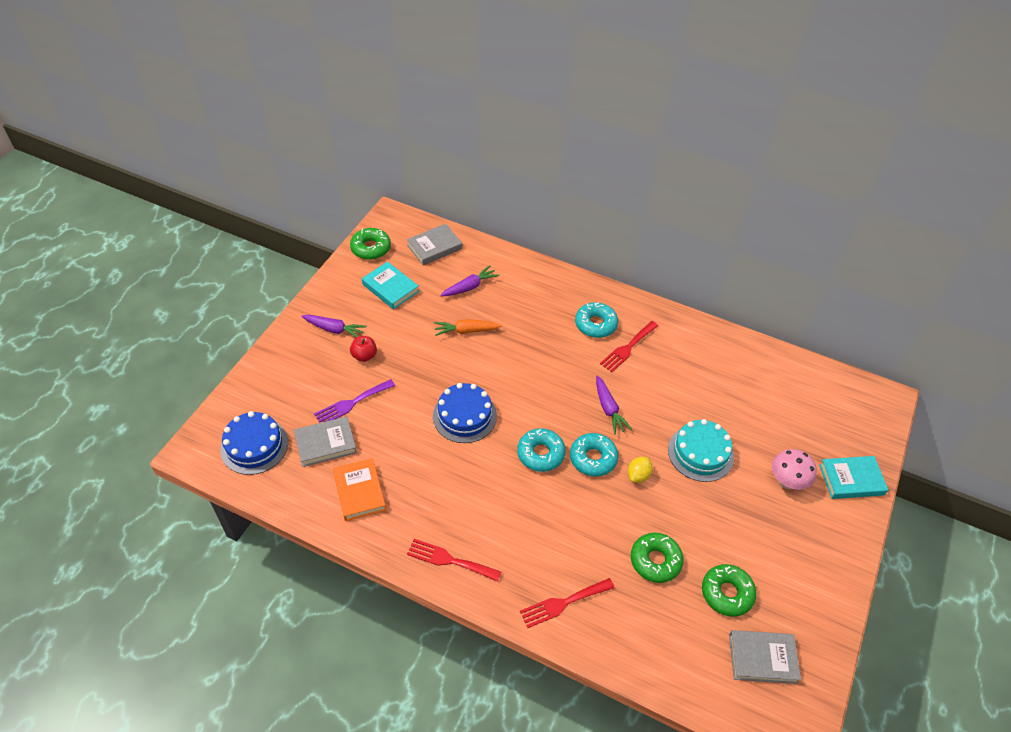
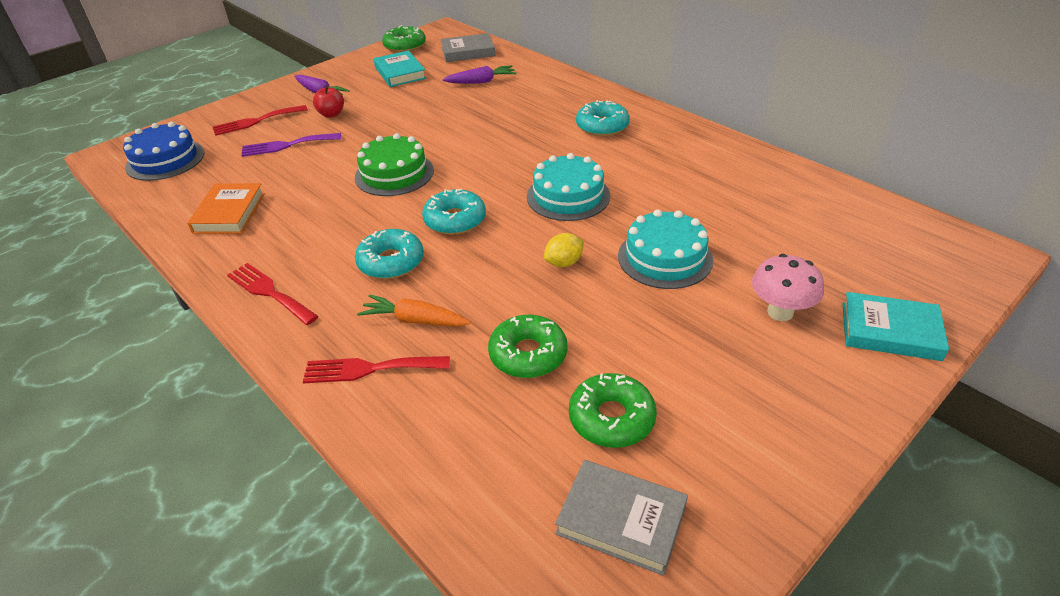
camera: 25 degrees right, 10 degrees down
(326, 444) = (232, 170): grey book -> none
(464, 416) = (394, 174): blue cake -> green cake
(466, 331) = (451, 111): orange carrot -> orange carrot (415, 320)
(593, 458) = (516, 236): turquoise donut -> turquoise donut (391, 262)
(608, 409) = (568, 196): purple carrot -> turquoise cake
(627, 348) = (628, 150): red fork -> red fork (256, 121)

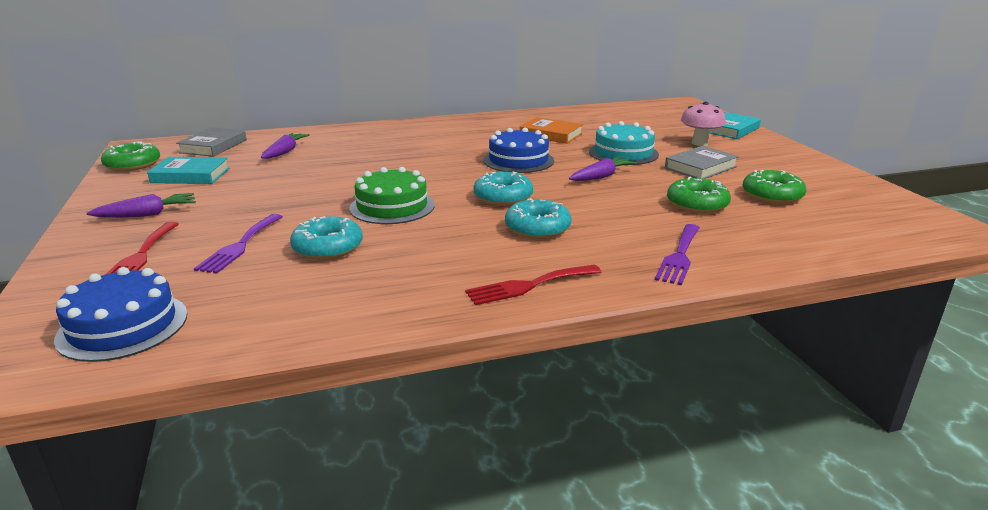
camera: 65 degrees left, 15 degrees down
(229, 213) = (342, 292): orange book -> orange book (551, 134)
(331, 114) = (213, 216): red apple -> none
(369, 369) = (679, 256): red fork -> purple fork
(415, 320) = (629, 231): orange carrot -> none
(564, 263) = (601, 177): yellow lemon -> purple carrot
(568, 196) = (518, 160): turquoise cake -> blue cake
(602, 126) = (436, 134): turquoise donut -> turquoise donut (328, 248)
(621, 520) = (857, 209): grey book -> grey book (700, 167)

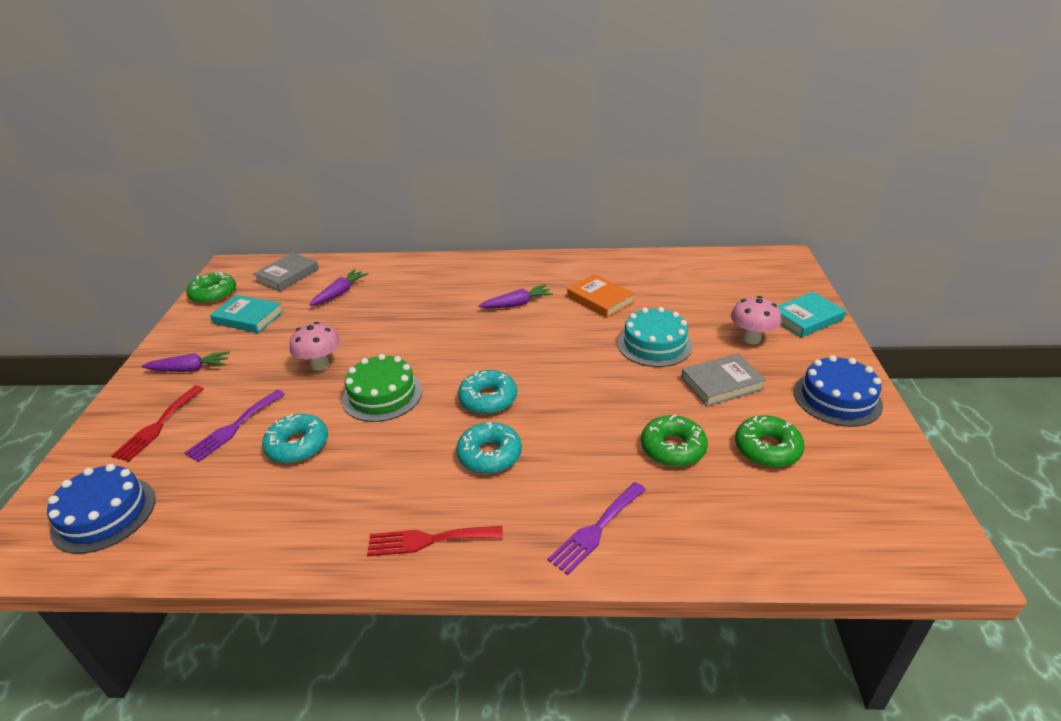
camera: 20 degrees right, 10 degrees up
(305, 196) = (320, 365): none -> pink mushroom
(518, 160) = (539, 340): blue cake -> blue cake (837, 398)
(601, 177) = (604, 382): purple carrot -> purple carrot (517, 304)

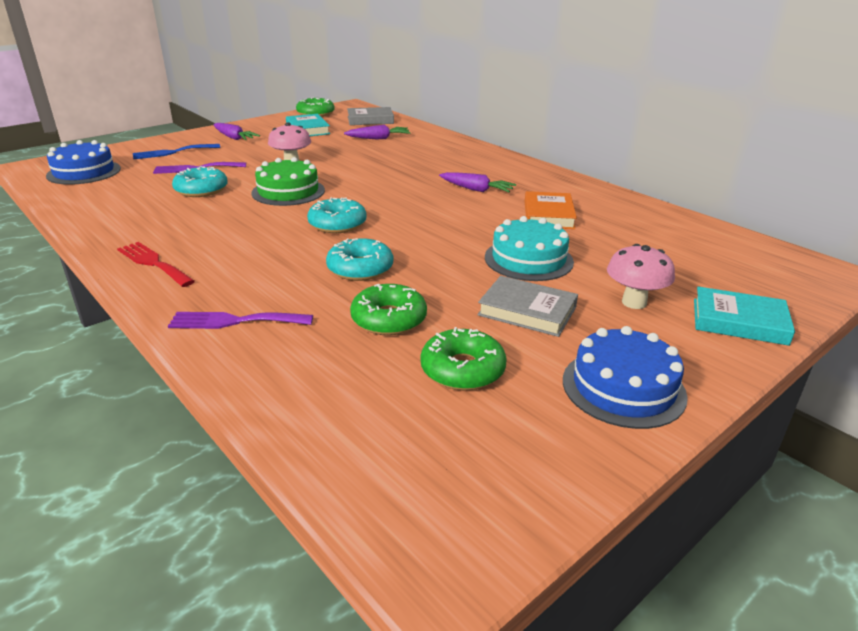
camera: 45 degrees right, 5 degrees down
(158, 426) = (172, 152): red fork -> blue fork
(489, 455) = (272, 249): turquoise donut -> turquoise donut (360, 268)

